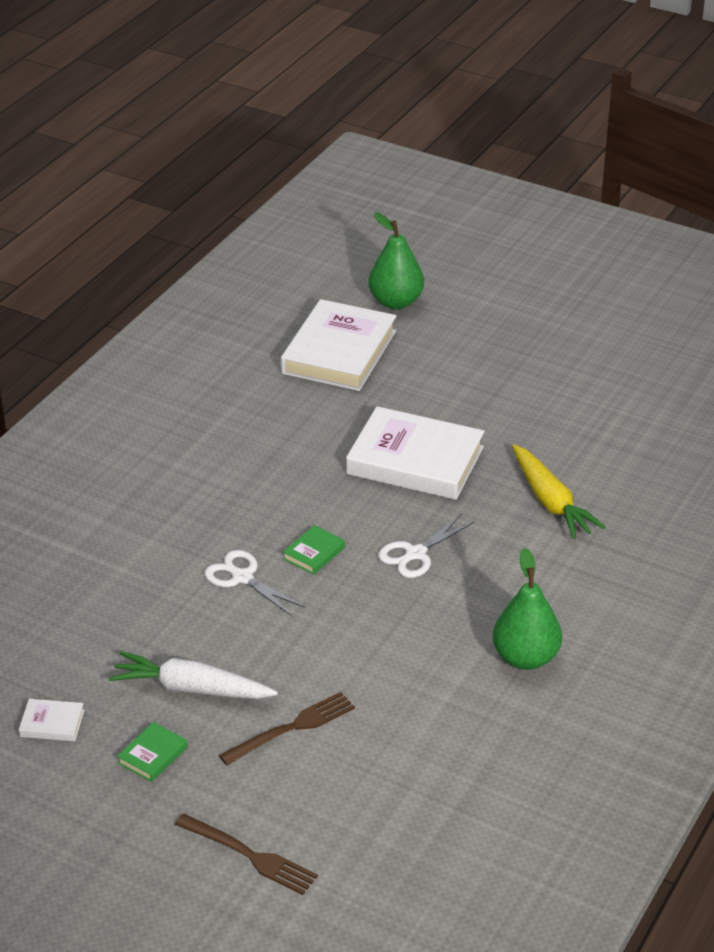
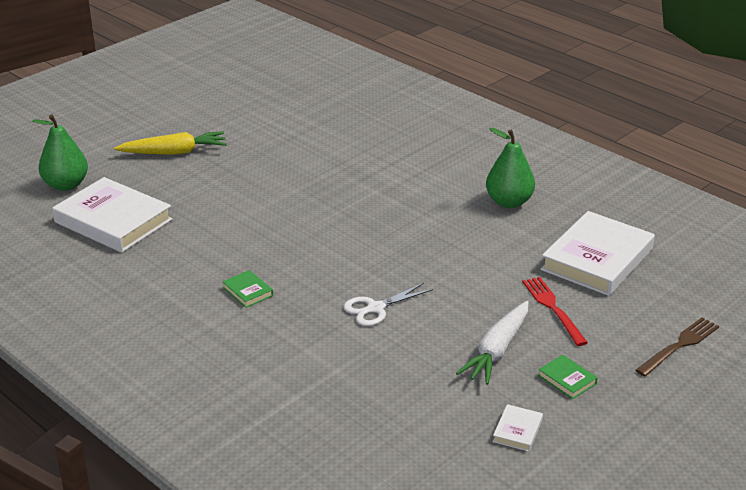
camera: 75 degrees left, 5 degrees down
(292, 727) = (552, 308): brown fork -> red fork
(314, 553) = (361, 270): green book -> green book (247, 291)
(415, 460) = (275, 209): white book -> white book (597, 259)
(415, 554) = (383, 226): white scissors -> none
(550, 501) = (352, 164): yellow carrot -> yellow carrot (174, 152)

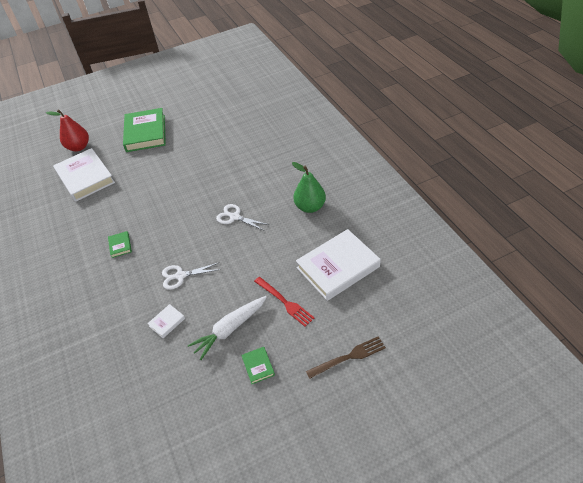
camera: 25 degrees right, 15 degrees up
(66, 185) = (79, 147): green pear -> red pear
(174, 152) = (146, 133): yellow carrot -> green book
(405, 230) = (234, 217): none -> white scissors
(517, 431) = (202, 401): white book -> white book (167, 322)
(552, 308) = (285, 302): red fork -> red fork turned 135 degrees clockwise

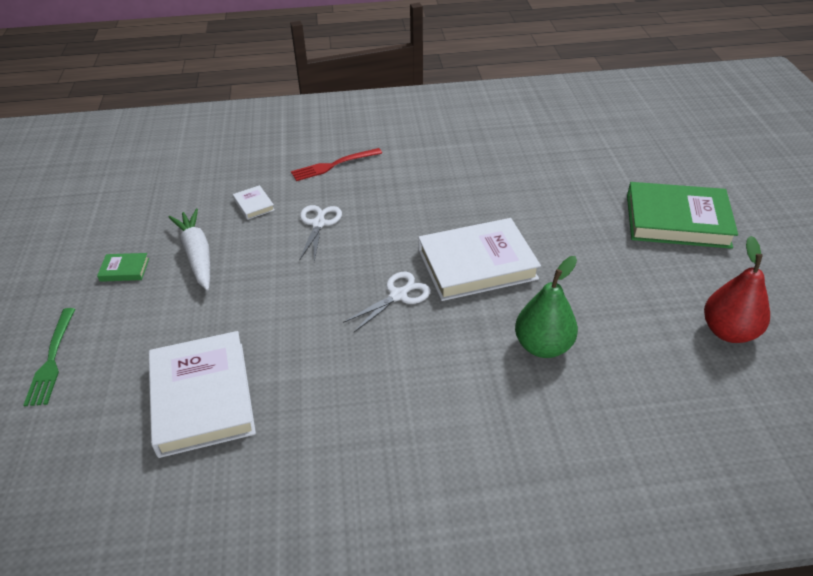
camera: 105 degrees right, 5 degrees down
(79, 147) = (658, 150): red pear -> red pear (728, 332)
(85, 177) = (576, 154): white book -> white book (477, 264)
(120, 245) = (411, 177): green book -> none
(285, 302) = (192, 316): red fork -> red fork (333, 165)
(310, 207) = (362, 401): green pear -> green pear (543, 346)
(349, 357) = (52, 360): brown fork -> green fork

